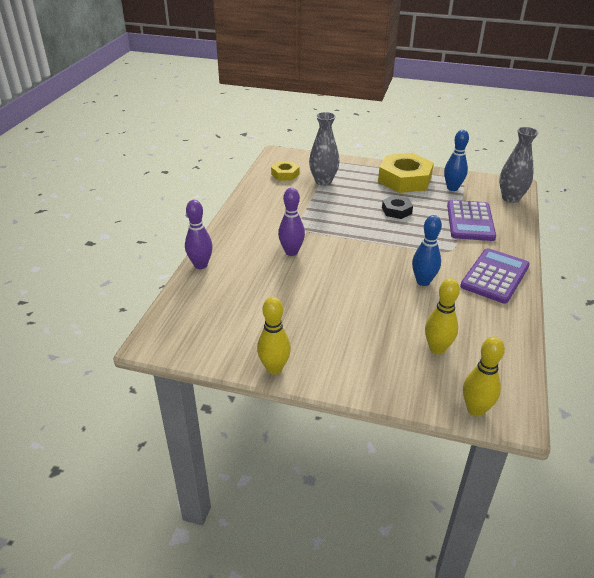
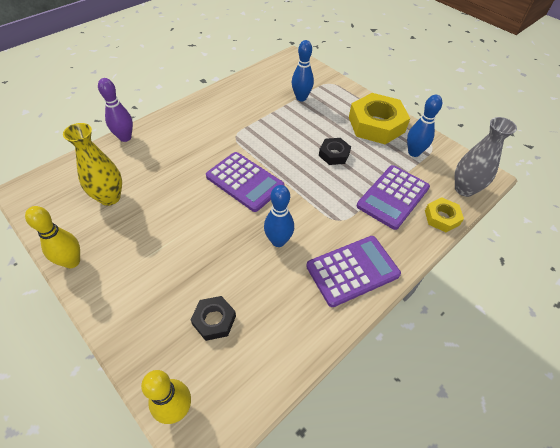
camera: 30 degrees right, 15 degrees up
(247, 312) = (110, 197): none -> yellow vase
(285, 174) = (277, 79): yellow nut -> yellow nut (442, 217)
(291, 252) = (202, 156): purple bowling pin -> none
(323, 181) = (301, 98): grey vase -> blue bowling pin
(349, 255) = (245, 181): none -> purple calculator
(437, 349) = (214, 320): yellow bowling pin -> black nut

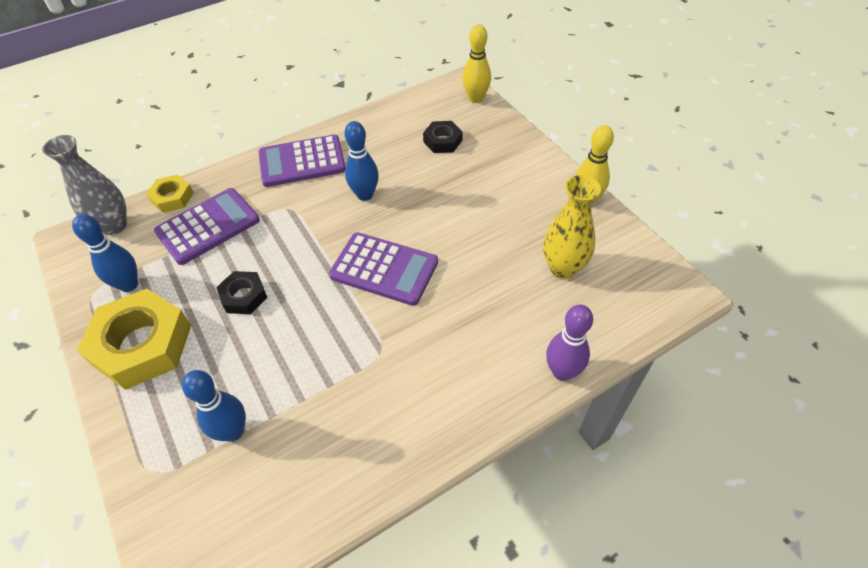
camera: 165 degrees left, 0 degrees up
(245, 181) = (384, 269): purple calculator -> purple calculator turned 150 degrees clockwise

